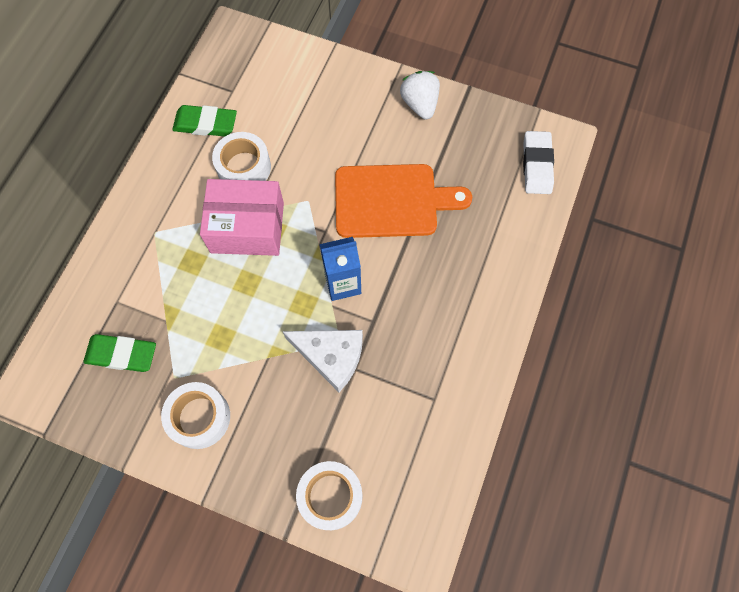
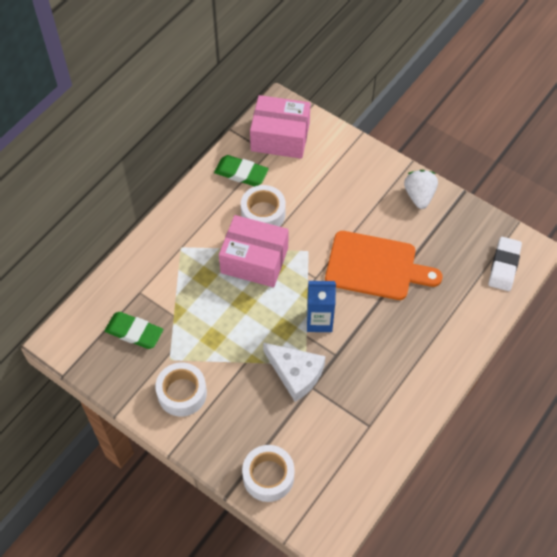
camera: 15 degrees right, 10 degrees down
(241, 70) = (280, 137): none -> pink box

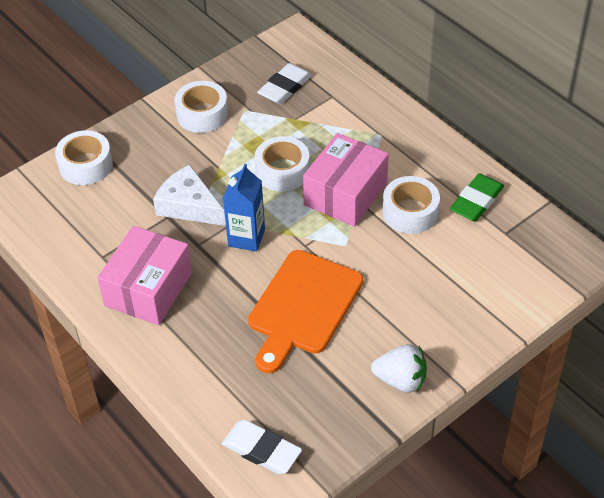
camera: 105 degrees right, 10 degrees down
(134, 332) = (285, 87): green eraser -> white eraser
(239, 311) = (282, 171): none -> white tape
(280, 137) = (528, 248): pink box -> pink box (148, 289)
(296, 373) = (189, 206): white cheese -> white cheese turned 75 degrees clockwise

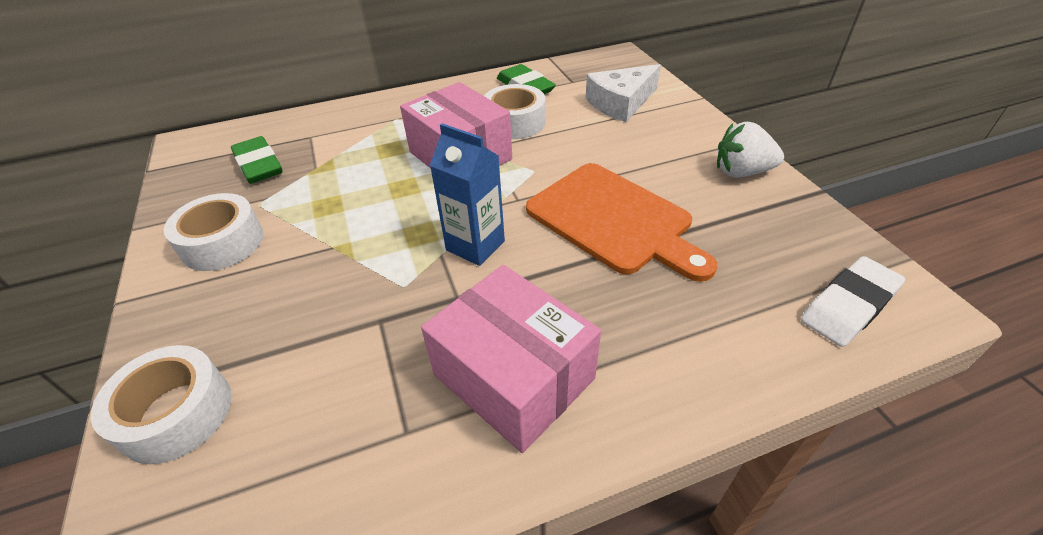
camera: 70 degrees left, 5 degrees down
(189, 206) = (377, 291): white cheese -> white cheese (621, 103)
(282, 171) = (388, 193): white tape -> none
(285, 87) = (259, 165): white eraser -> green eraser
(400, 380) = (741, 172): white strawberry -> white strawberry turned 120 degrees counterclockwise

